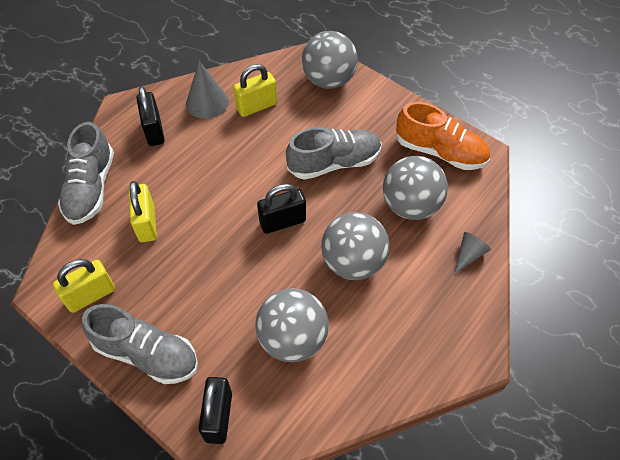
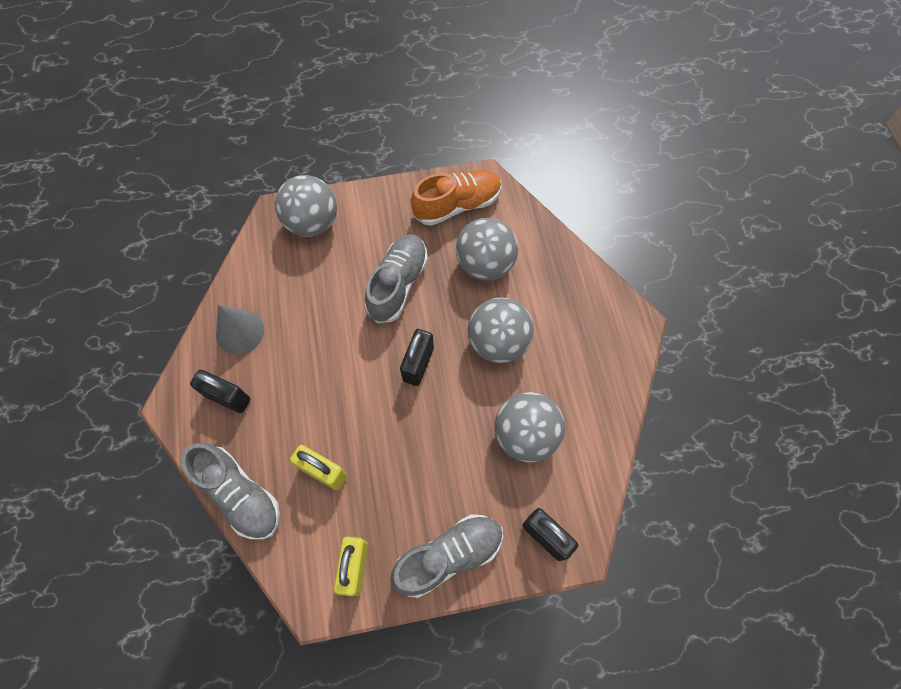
camera: 50 degrees left, 10 degrees up
(256, 106) = (284, 296): yellow padlock -> none
(468, 255) = (558, 262): grey cone -> none

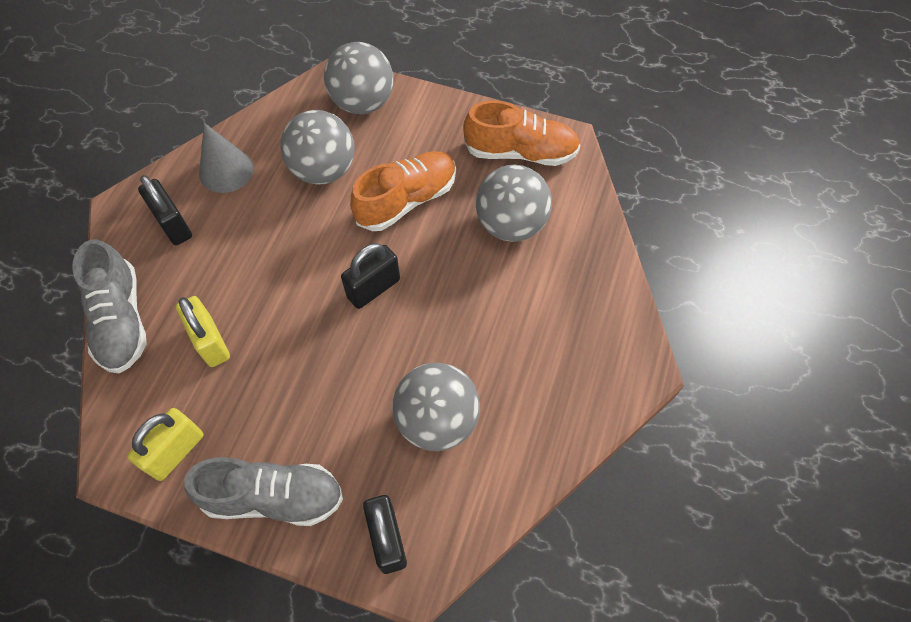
camera: 30 degrees right, 5 degrees down
(398, 284) = (407, 200): grey shoe -> orange shoe
(498, 342) = (471, 310): grey ball -> grey ball (323, 170)

